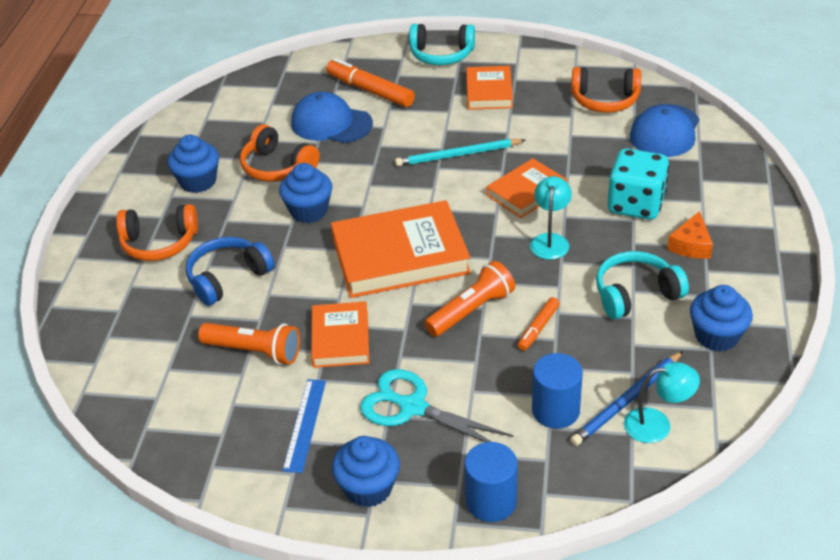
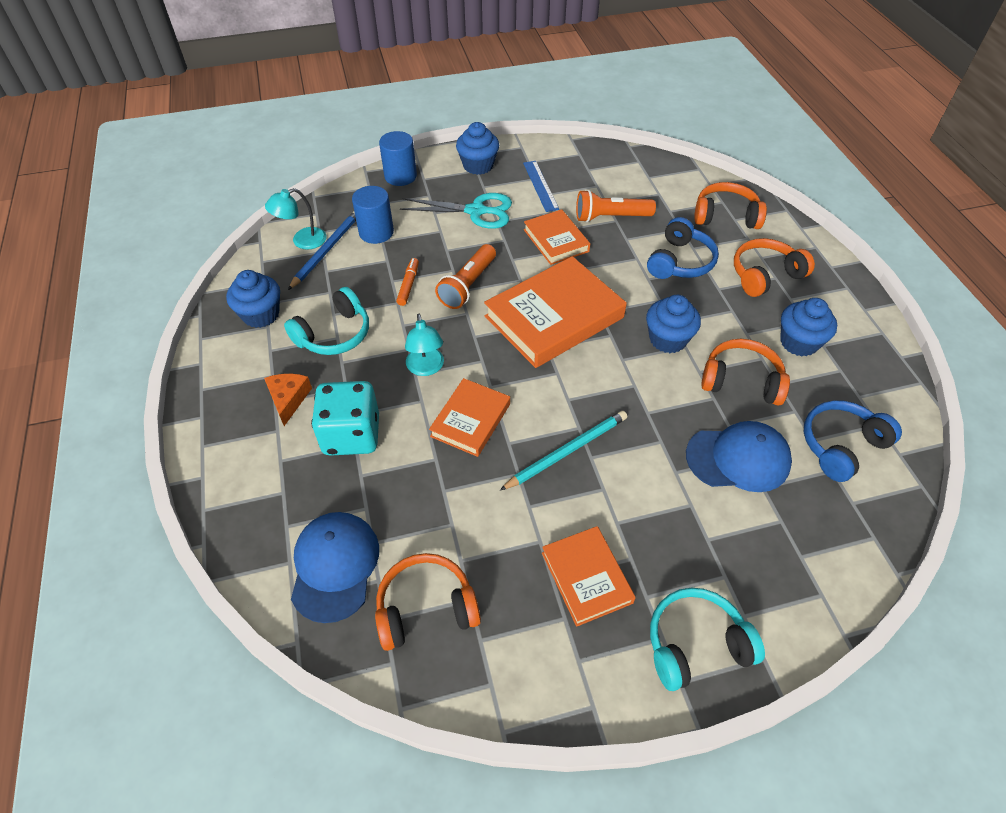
camera: 155 degrees right, 10 degrees up
(124, 317) = (725, 216): none -> orange headphones
(248, 114) = (841, 445): none -> blue headphones
(370, 90) = (737, 531): orange marker -> none

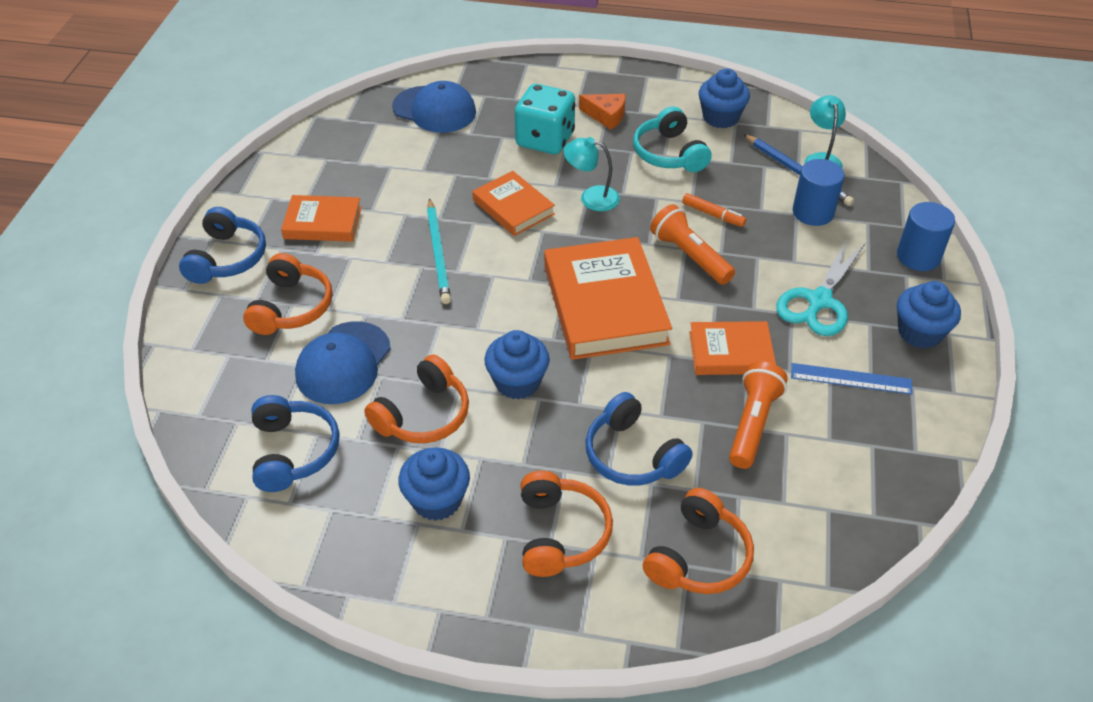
camera: 115 degrees right, 5 degrees down
(426, 608) = (369, 141): orange headphones -> orange headphones (291, 307)
(695, 644) = (227, 258): turquoise headphones -> blue headphones

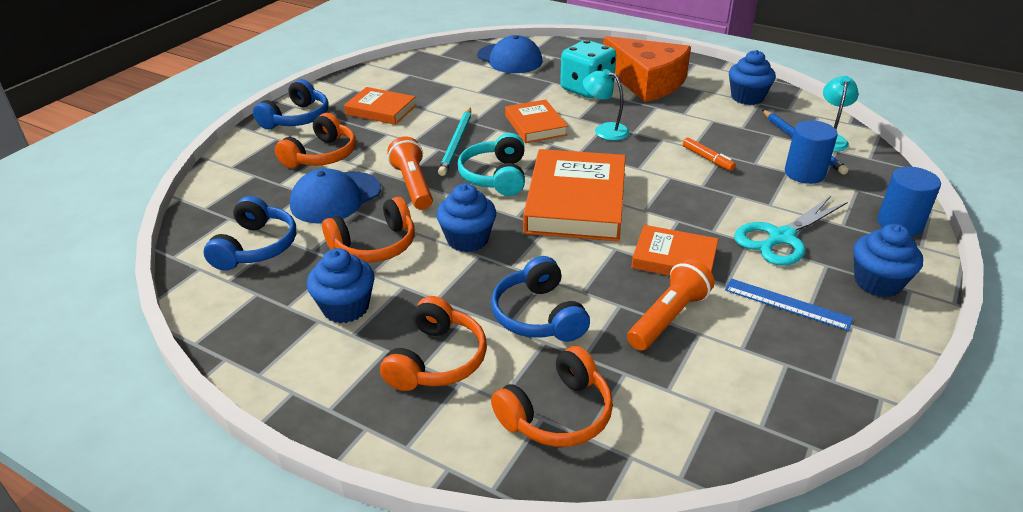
camera: 20 degrees right, 10 degrees down
(606, 116) = (647, 82): orange cheese -> orange cheese, size x2.20
(669, 154) = (688, 113): turquoise headphones -> turquoise headphones (495, 176)
(689, 256) = (671, 183): orange flashlight -> orange flashlight (413, 185)

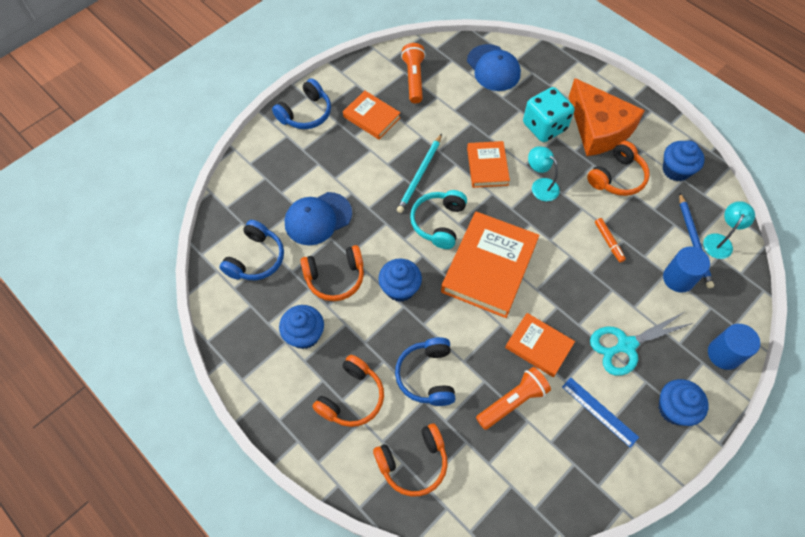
camera: 15 degrees right, 25 degrees up
(322, 155) = (316, 166): orange headphones -> orange headphones (617, 177)
(413, 185) = (376, 218): orange flashlight -> orange flashlight (414, 79)

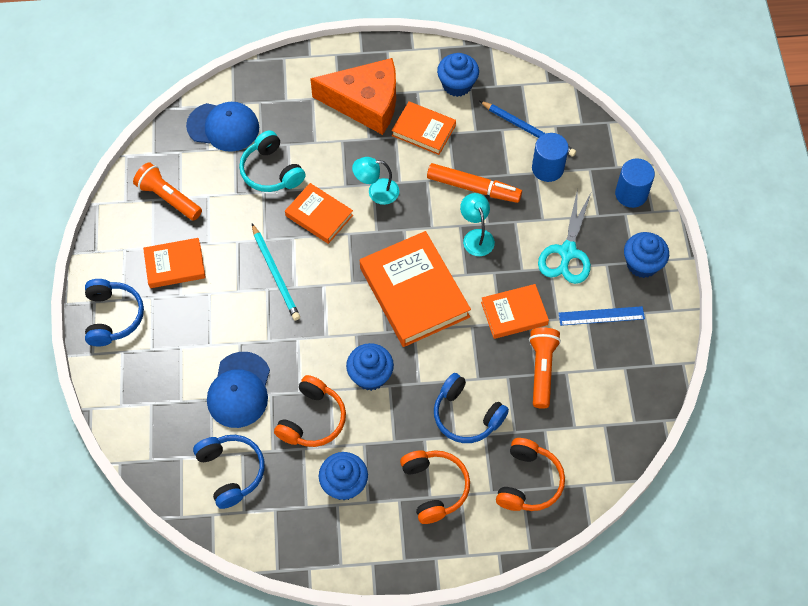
camera: 50 degrees left, 0 degrees up
(438, 223) = (337, 297): turquoise headphones -> turquoise headphones (271, 171)
(544, 127) = (323, 140): turquoise dice -> none
(608, 242) = (473, 188): orange marker -> orange marker, size x1.81
(617, 177) = (423, 130): orange headphones -> orange book
(720, 241) = (544, 113): turquoise lamp -> turquoise lamp (476, 236)

